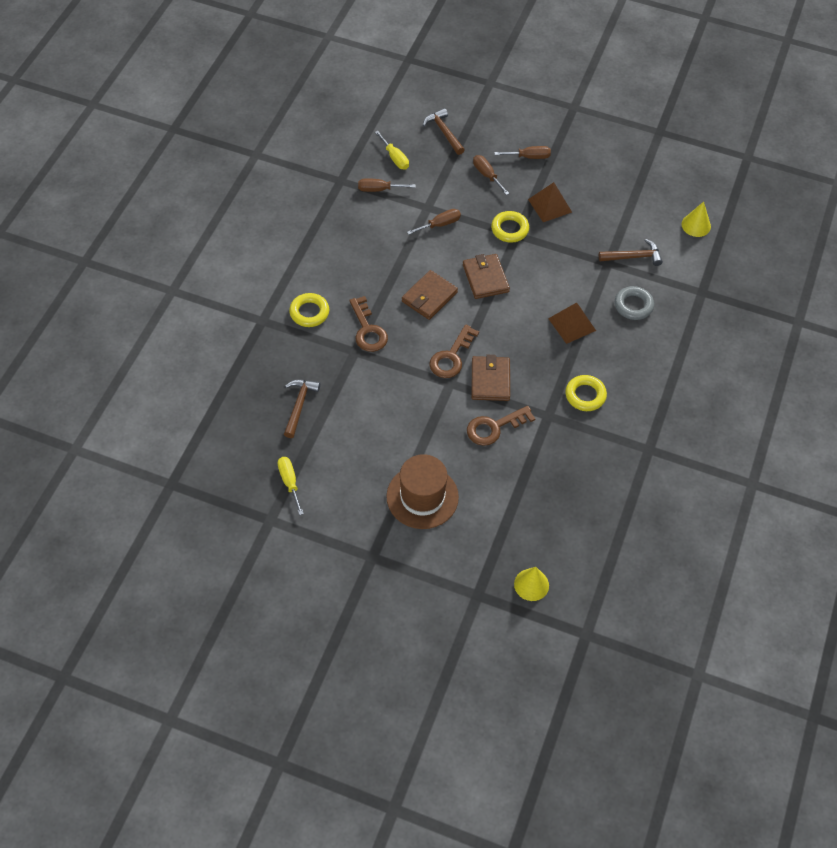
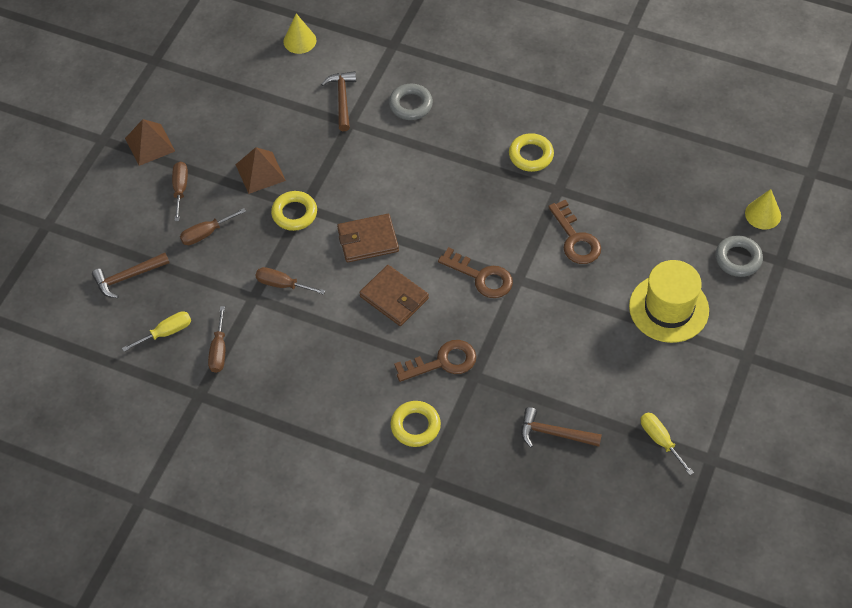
camera: 85 degrees left, 0 degrees up
(289, 482) = (660, 440): yellow screwdriver -> yellow screwdriver turned 75 degrees clockwise
(422, 497) = (668, 308): brown hat -> yellow hat
(440, 224) = (282, 284): brown screwdriver -> brown screwdriver turned 45 degrees counterclockwise
(478, 558) = (738, 259): none -> grey ring
(490, 380) = (513, 240): brown wallet -> none
(572, 324) = (436, 161): brown pyramid -> brown pyramid (150, 144)

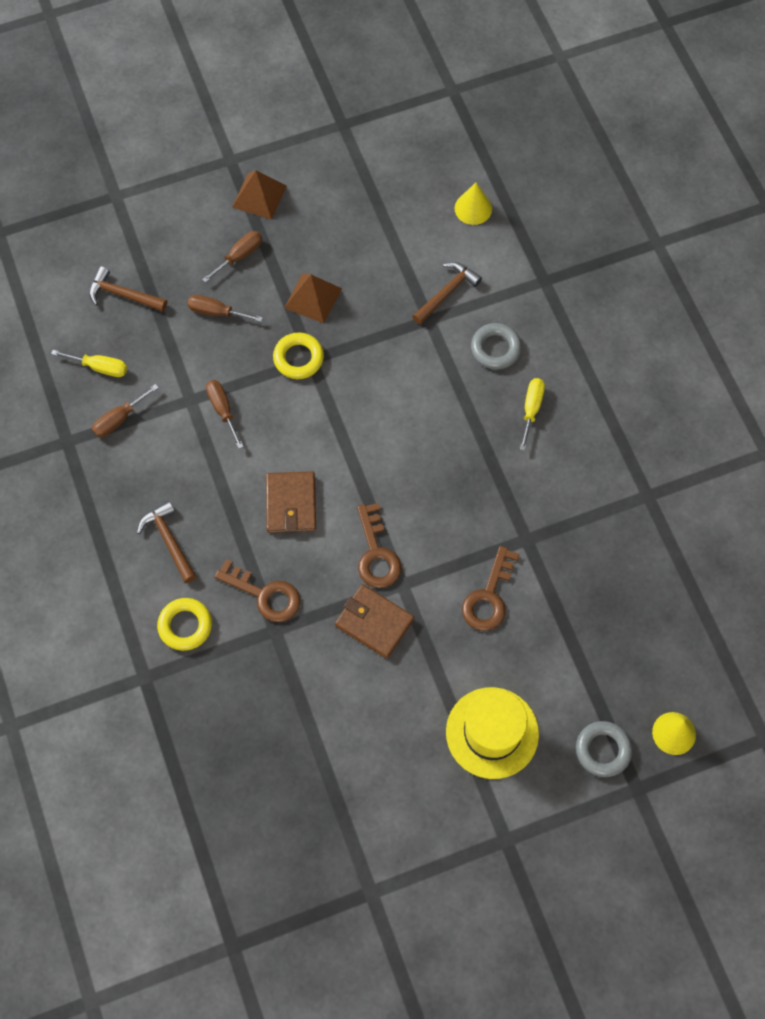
camera: 45 degrees right, 10 degrees up
(368, 240) = (326, 435): brown wallet -> brown wallet (374, 622)
(531, 155) = (540, 487): yellow ring -> none
(554, 433) = (277, 741): brown hammer -> brown hammer (169, 541)
(660, 440) = (350, 834): yellow screwdriver -> yellow screwdriver (531, 409)

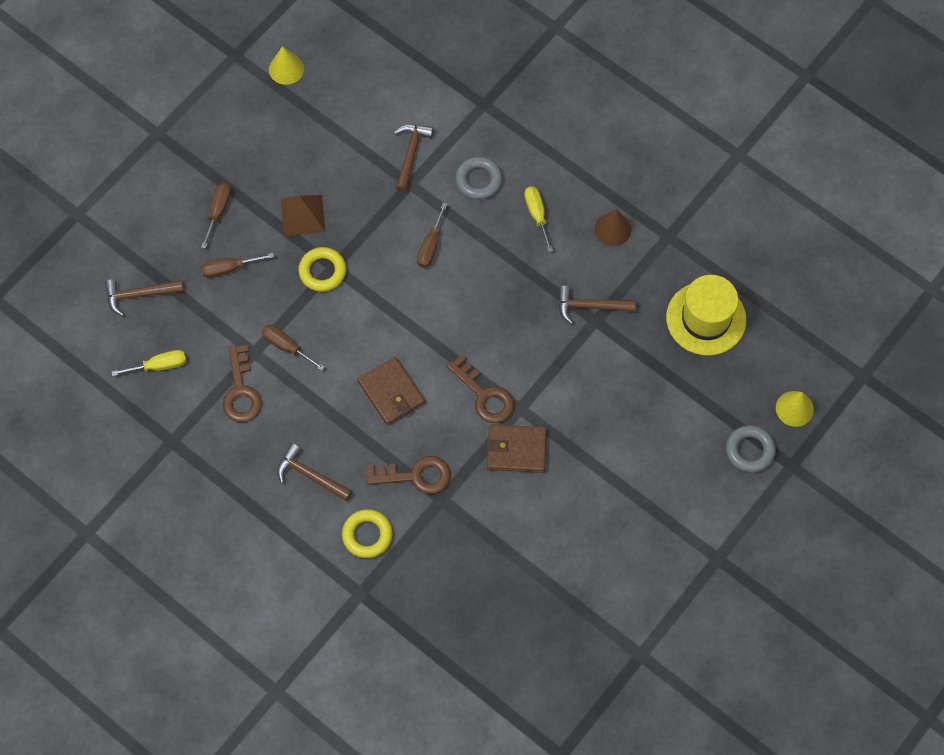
camera: 30 degrees left, 0 degrees up
(119, 419) = (204, 400): brown screwdriver -> brown screwdriver (430, 246)
(259, 196) = (202, 152): brown pyramid -> none
(473, 208) = (389, 73): yellow cone -> yellow cone (286, 69)
(489, 596) = (593, 381): brown key -> brown key (241, 391)
(492, 733) = (659, 484): yellow hat -> yellow hat (706, 318)
(530, 523) = (590, 306): none -> brown hammer
(597, 461) = (612, 229): none -> brown cone

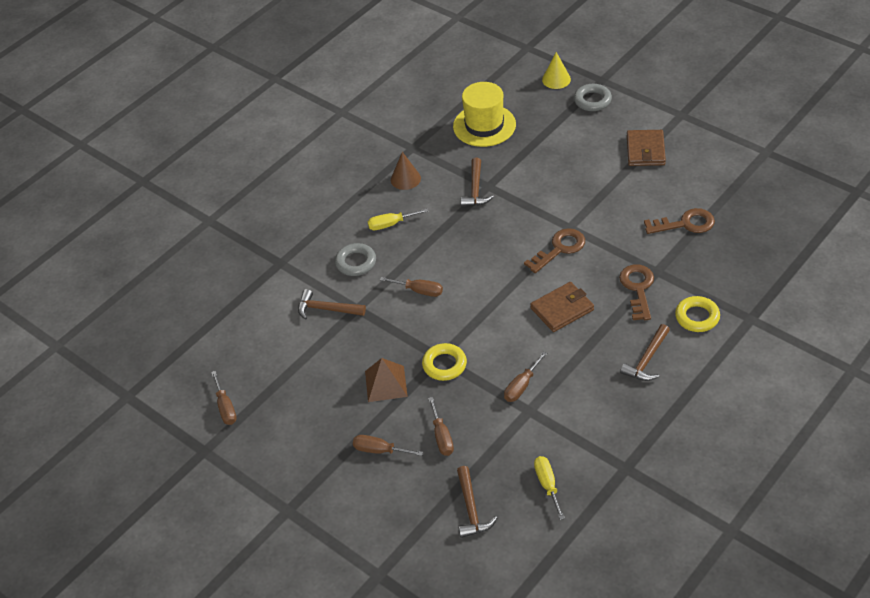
camera: 85 degrees left, 20 degrees down
(241, 391) = (569, 417): brown key -> brown key (685, 224)
(286, 69) = (225, 408): yellow cone -> brown screwdriver
(516, 450) = (607, 227): brown wallet -> brown wallet (645, 150)

